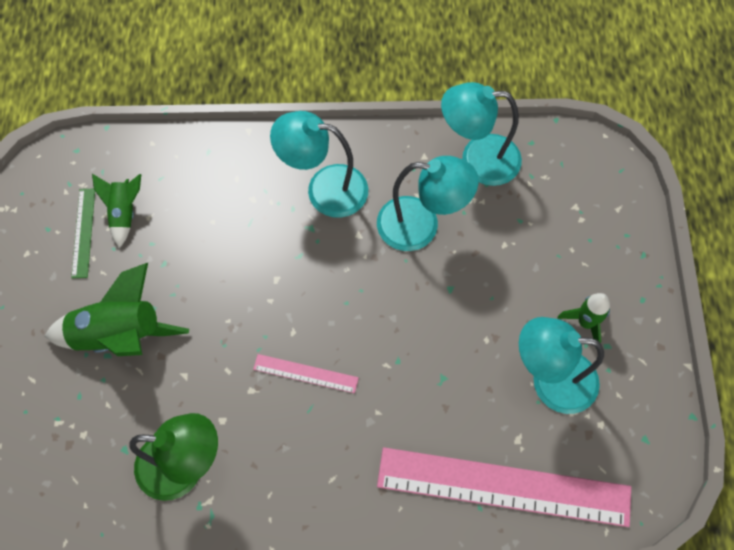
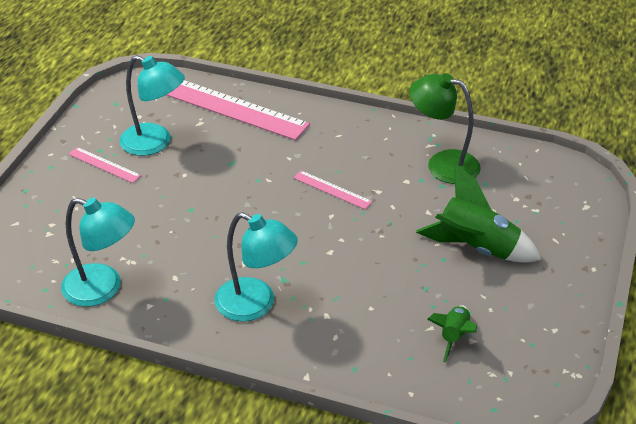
camera: 160 degrees left, 25 degrees down
(83, 232) = (496, 331): green ruler -> none
(421, 226) = (186, 255): turquoise lamp -> none
(585, 323) = (104, 165): green rocket -> pink ruler

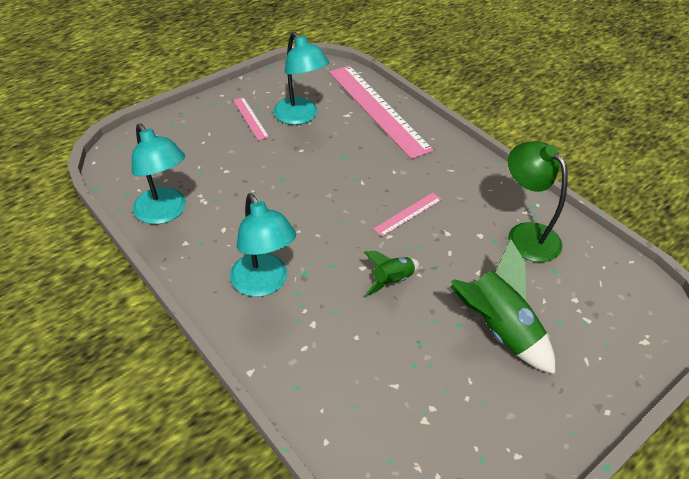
camera: 30 degrees right, 5 degrees up
(332, 190) = (408, 214): pink ruler -> pink ruler turned 75 degrees clockwise
(453, 337) = (409, 407): green rocket -> green rocket (392, 281)

